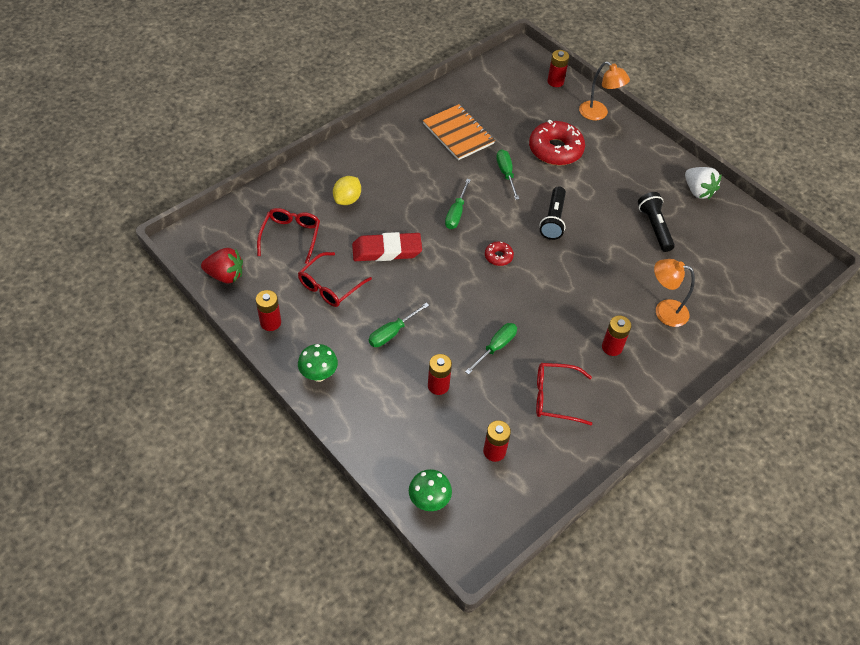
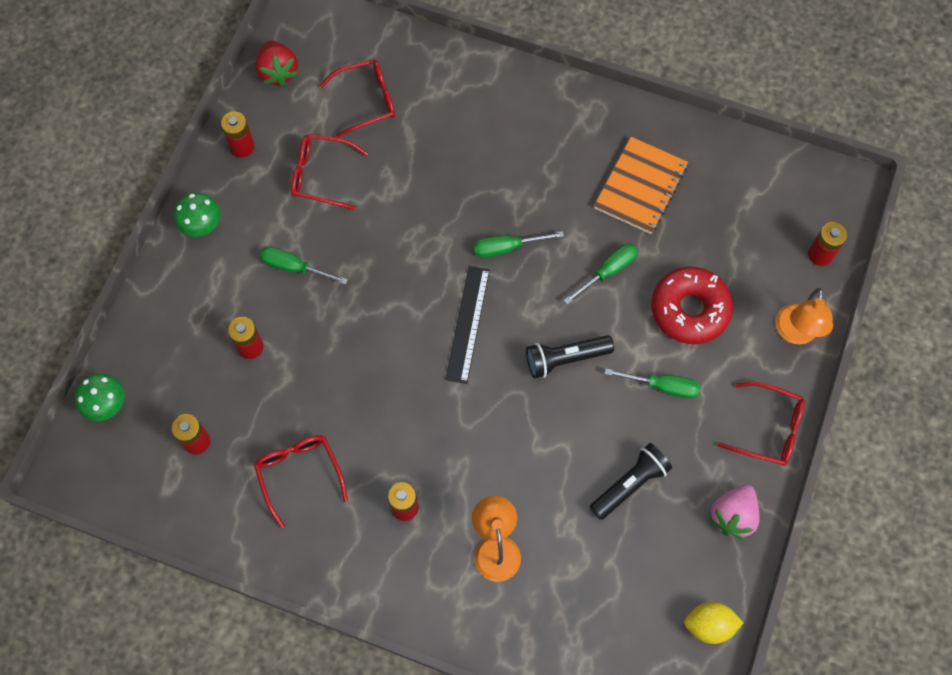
camera: 65 degrees right, 15 degrees up
(347, 199) = (455, 126): yellow lemon -> yellow lemon (709, 625)
(387, 250) = (404, 204): red eraser -> none
(496, 347) = (334, 381): green screwdriver -> green screwdriver (662, 386)
(498, 256) = (468, 324): red donut -> black ruler
(651, 152) = (768, 428): none -> red glasses
(698, 191) = (733, 515): white strawberry -> pink strawberry

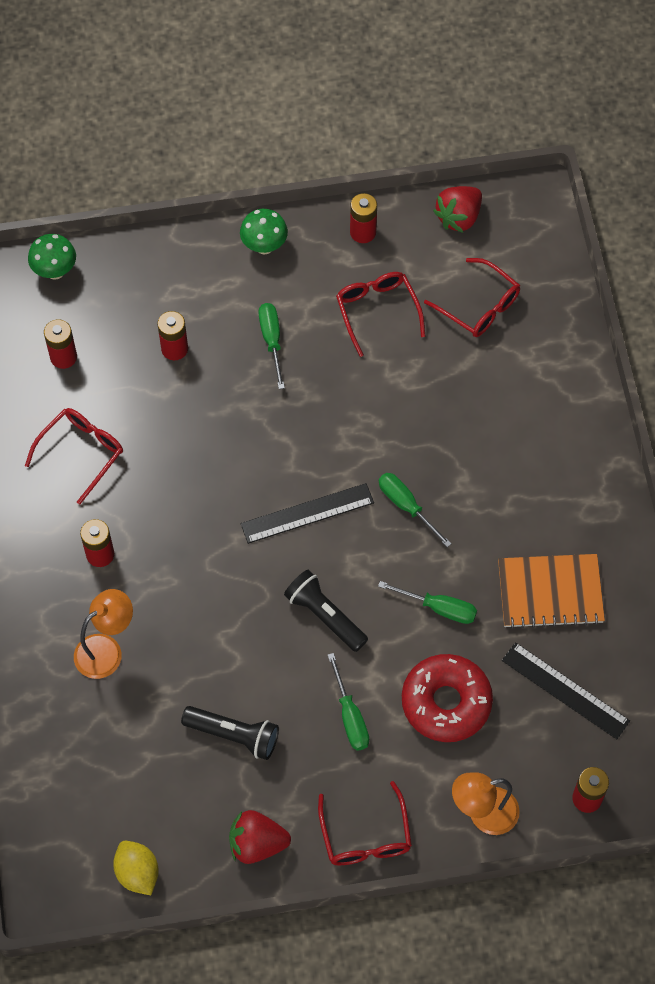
camera: 60 degrees right, 5 degrees down
(726, 221) = (565, 690): none -> black ruler
(733, 515) = (257, 844): pink strawberry -> red strawberry

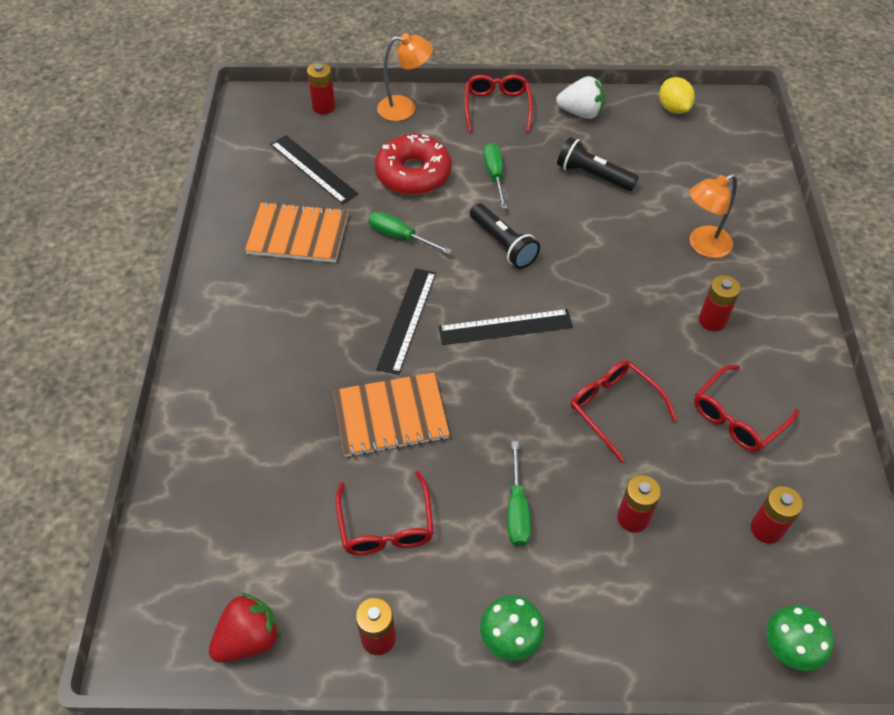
camera: 170 degrees left, 10 degrees down
(257, 844) = (581, 113): red strawberry -> white strawberry
(397, 404) = (391, 416): none -> orange notebook
(406, 506) = (407, 319): green screwdriver -> black ruler
(478, 306) = (266, 513): red glasses -> red glasses (614, 409)

